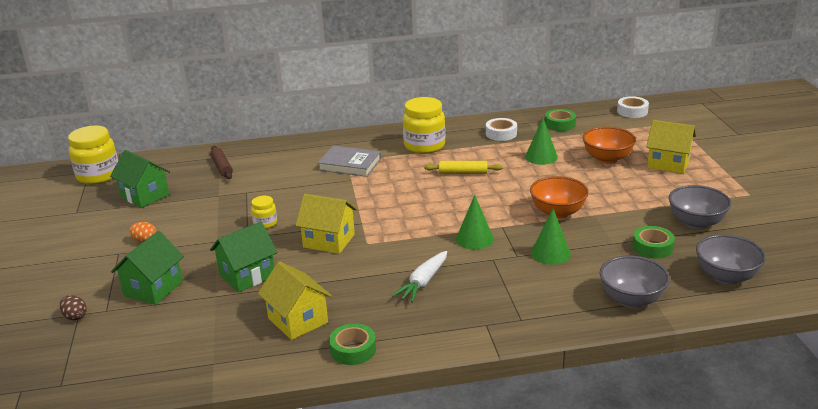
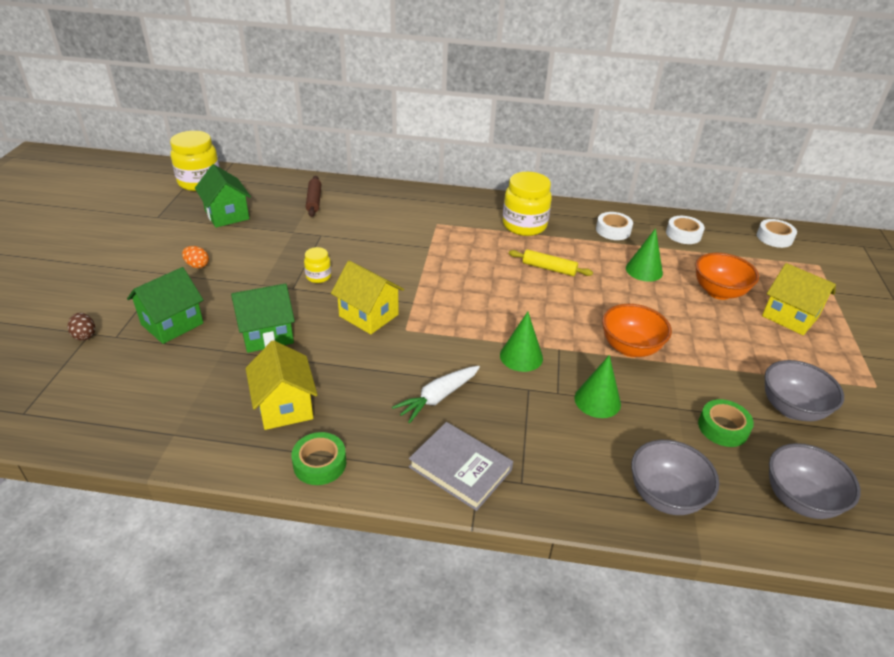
camera: 15 degrees right, 10 degrees up
(350, 164) = (437, 228): grey book -> grey book (460, 468)
(560, 124) = (683, 234): green tape -> white tape

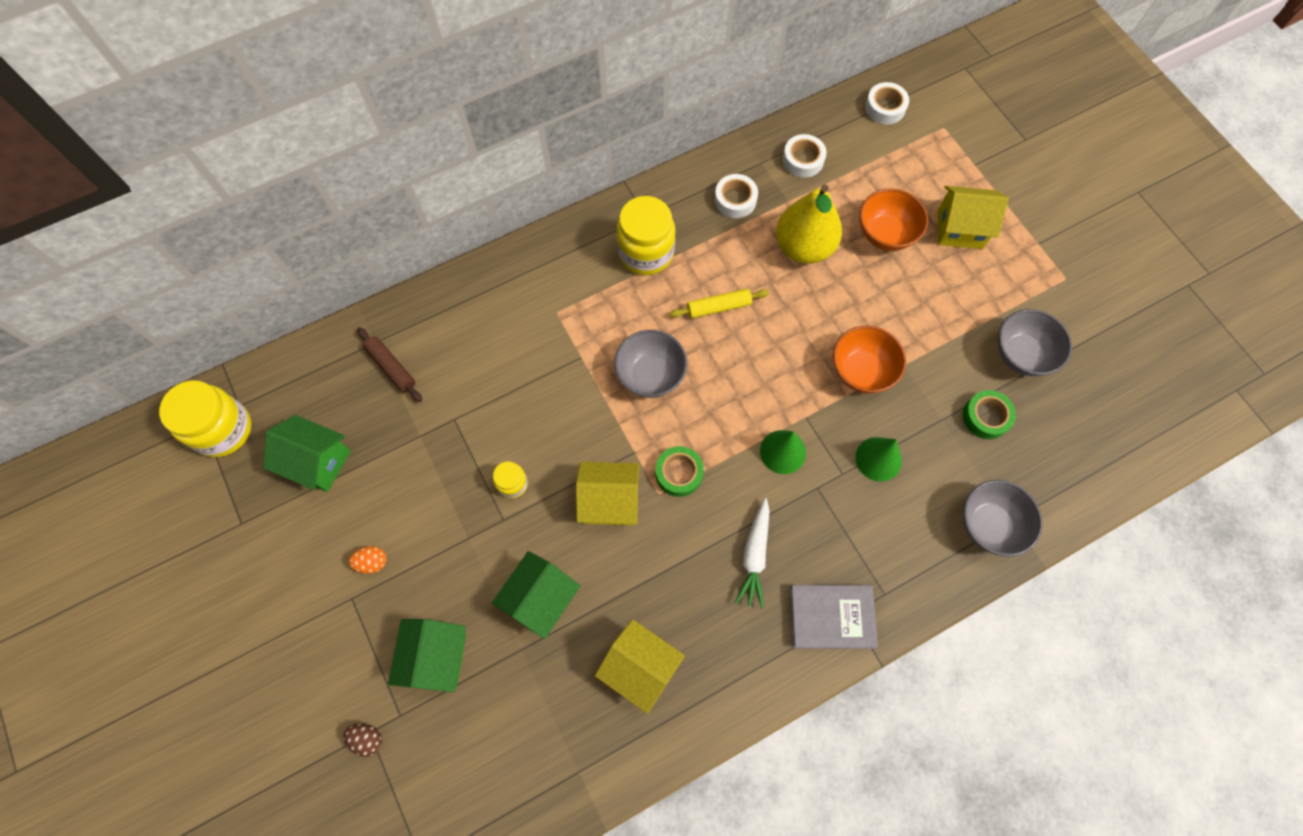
camera: 35 degrees left, 30 degrees up
(319, 463) = (724, 701): green tape -> green tape (679, 473)
(644, 270) = (803, 247): green cone -> yellow pear
(799, 500) = (1075, 455): grey bowl -> grey bowl (650, 375)

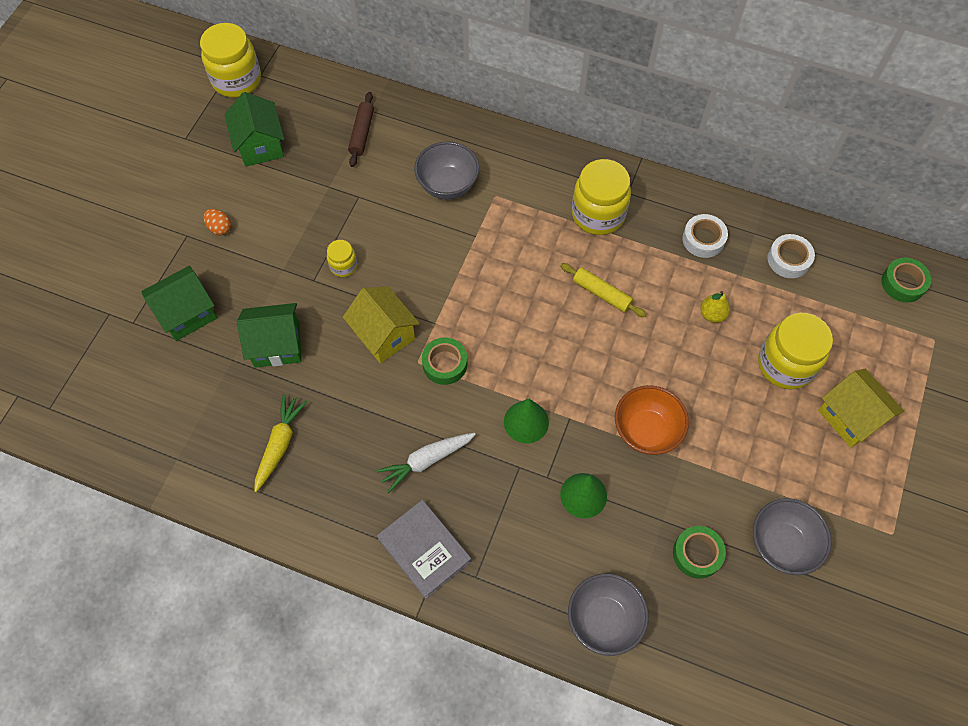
camera: 50 degrees right, 5 degrees down
(367, 739) = (104, 316): brown egg -> none
(640, 667) = (279, 444): yellow house -> yellow carrot
(650, 375) = (503, 289): grey bowl -> grey bowl (447, 185)
(803, 247) = (712, 314): yellow pear -> yellow pear, size x0.45
(885, 108) = (903, 283): white tape -> green tape
(885, 234) = (785, 364): orange bowl -> yellow jar

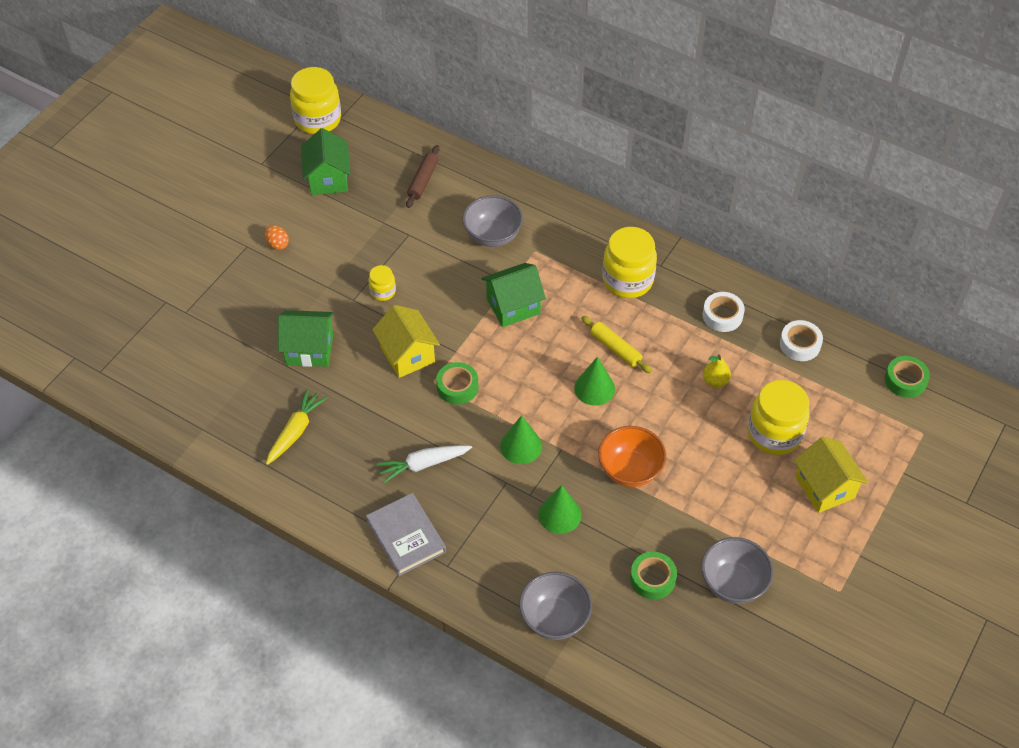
camera: 10 degrees right, 10 degrees down
(187, 314) = (235, 312): green house -> green house (513, 306)
(589, 342) = (594, 388): none -> green cone

